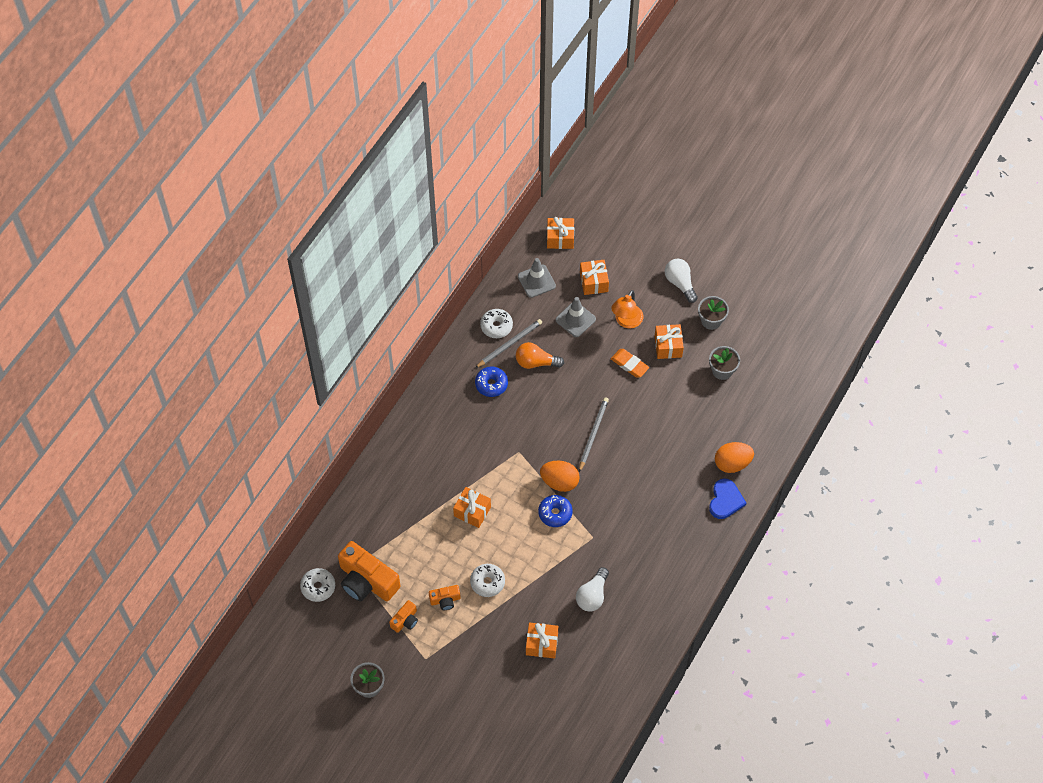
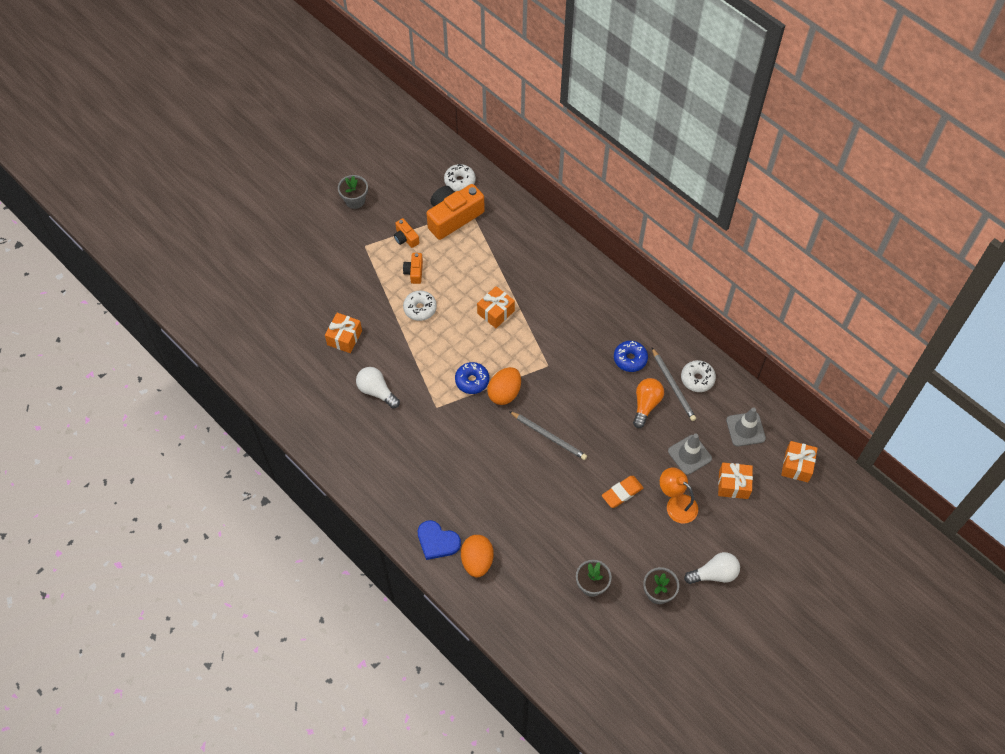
camera: 105 degrees right, 0 degrees up
(668, 346) = (635, 538): orange gift -> none

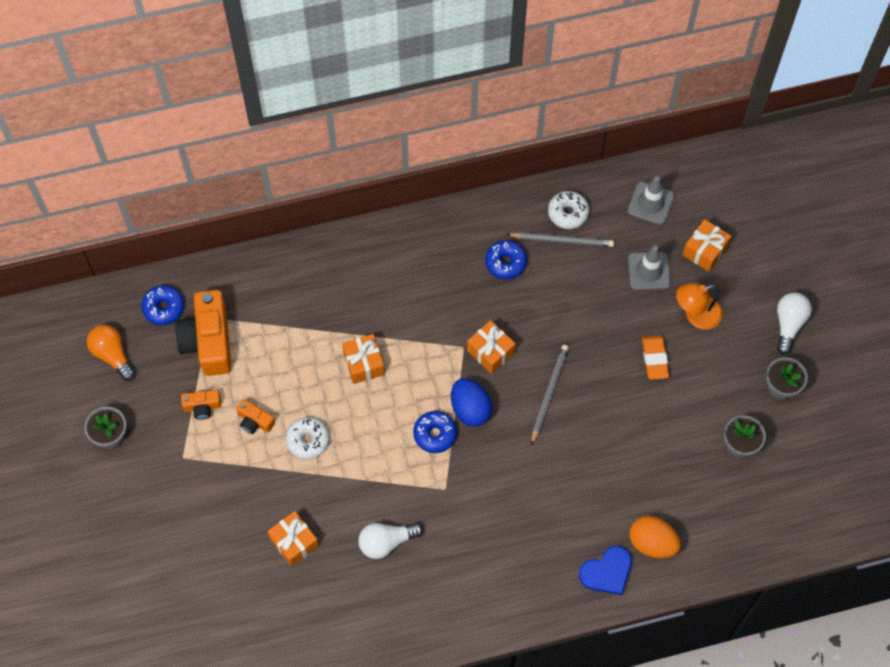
camera: 60 degrees left, 5 degrees up
(460, 181) = (164, 308): white donut -> blue donut
(504, 393) = (470, 409): orange egg -> blue egg
(549, 436) = (549, 393): grey pencil -> grey pencil turned 45 degrees counterclockwise
(646, 405) = (568, 278): orange light bulb -> orange light bulb (112, 355)
(797, 466) = (717, 182): orange gift -> orange gift (490, 352)

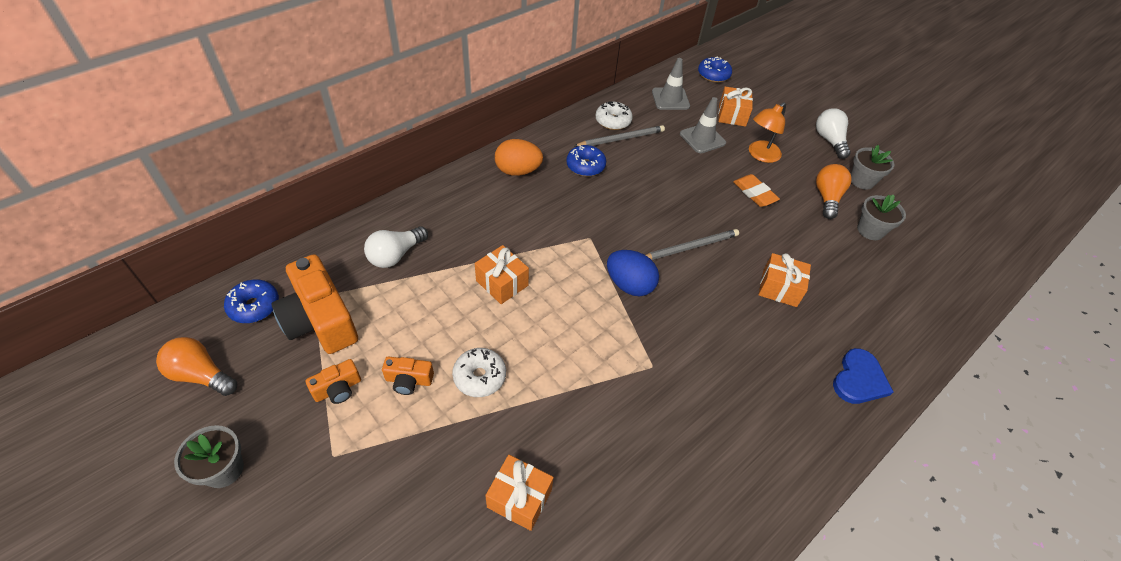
camera: 30 degrees left, 15 degrees down
(386, 542) = (626, 449): white light bulb -> white light bulb (395, 255)
(435, 434) = (610, 319): blue donut -> blue donut (713, 75)
(490, 352) = (616, 233): orange gift -> orange gift (779, 288)
(549, 393) = (690, 247): grey pencil -> grey pencil turned 75 degrees clockwise
(652, 543) = (874, 335): orange egg -> orange egg (518, 171)
(726, 392) = (827, 198): none -> orange light bulb

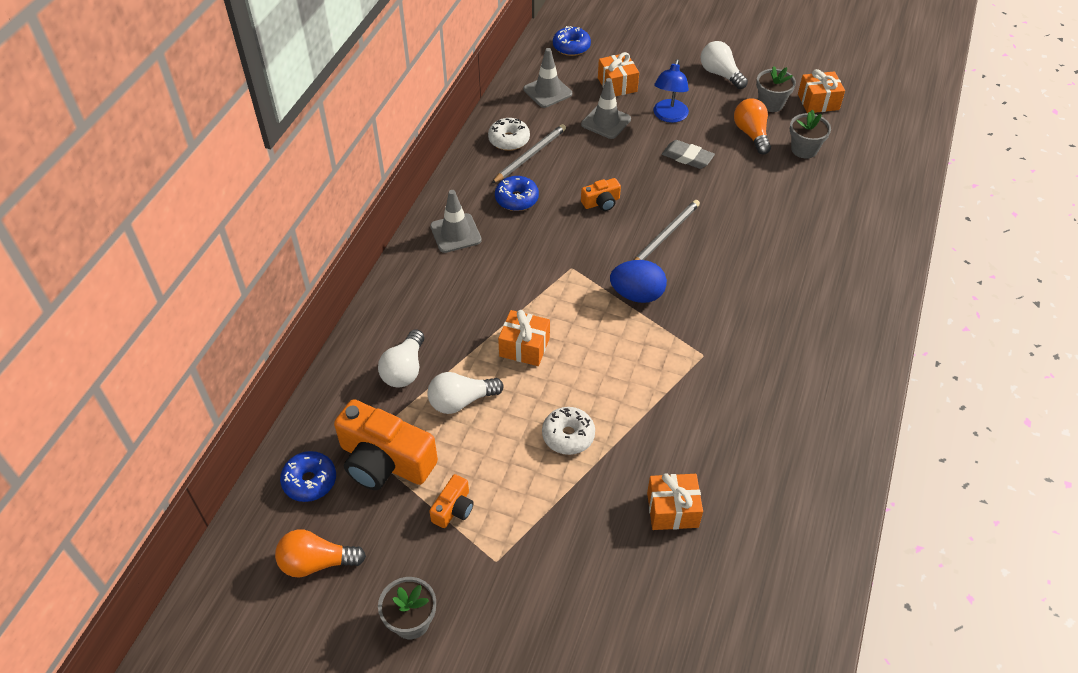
camera: 25 degrees left, 0 degrees up
(409, 380) = (510, 470): orange camera -> orange camera (601, 202)
(417, 302) = (461, 401): none -> white light bulb
(518, 171) = (455, 233): orange egg -> grey traffic cone
(754, 193) = (687, 157): orange eraser -> grey eraser
(760, 155) = (669, 116): orange lamp -> blue lamp
(779, 288) = (762, 237): orange gift -> orange gift (818, 102)
(859, 379) = (866, 285): blue heart -> none

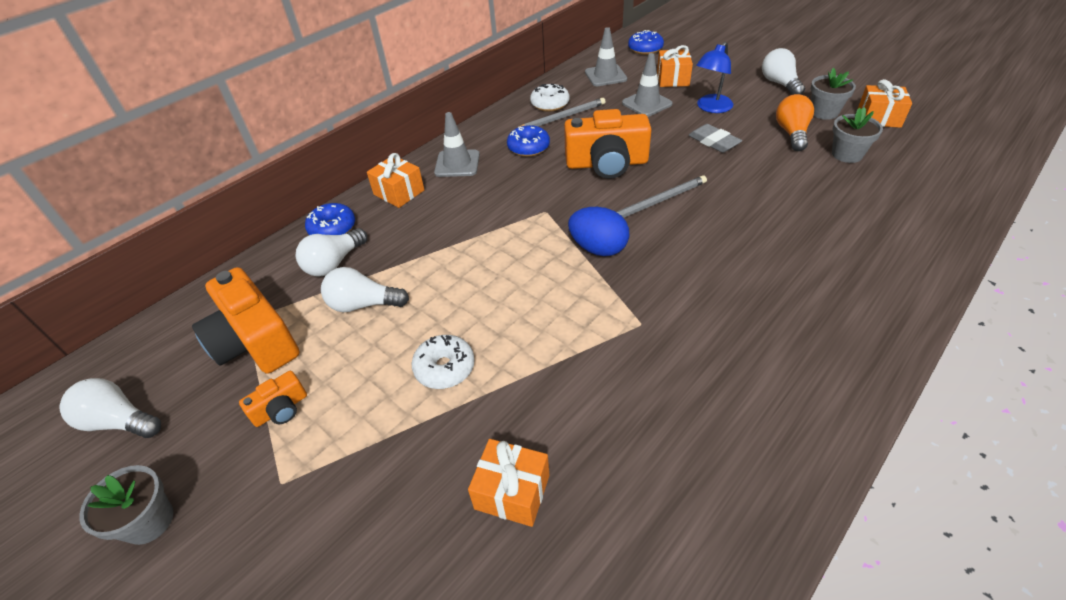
camera: 25 degrees right, 5 degrees down
(310, 481) = (178, 340): blue donut -> blue donut (333, 228)
(316, 562) = (119, 421): orange light bulb -> white light bulb
(524, 347) = (456, 270): orange gift -> orange gift (399, 192)
(601, 202) = (606, 163): orange camera -> orange camera, size x2.09

